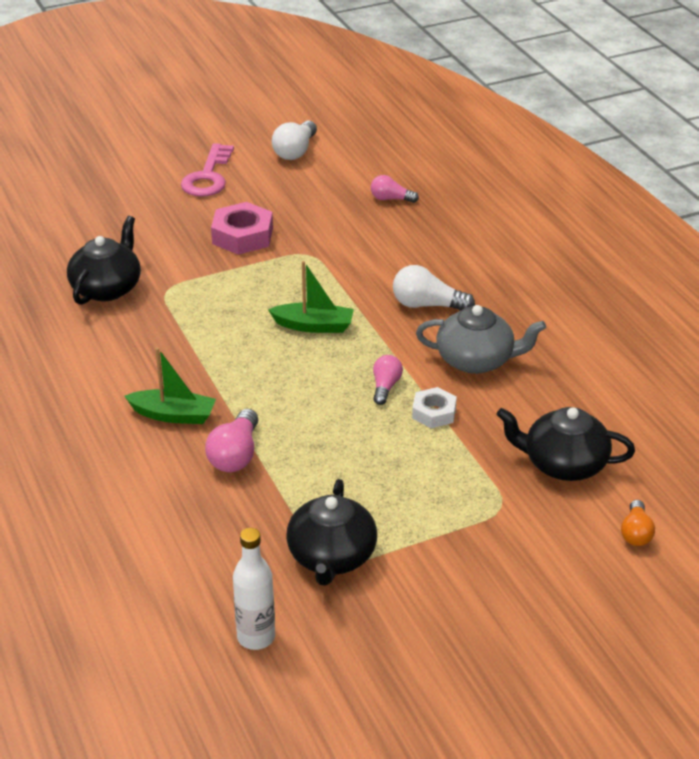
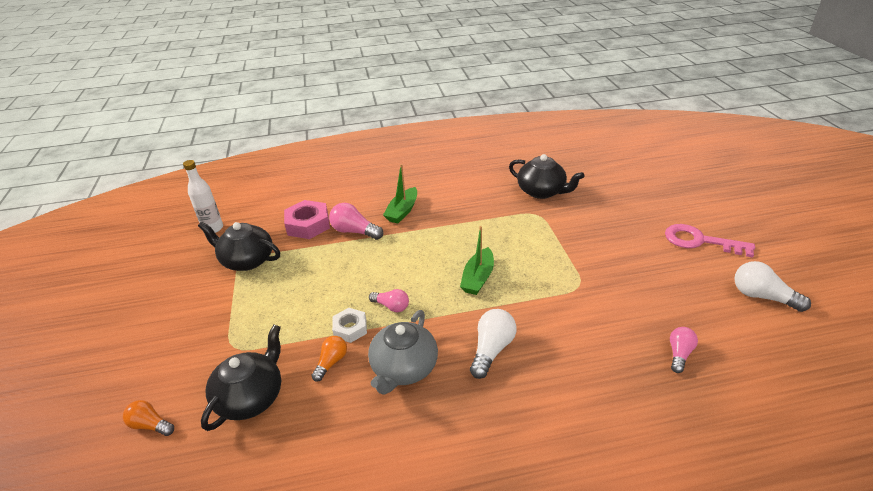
camera: 105 degrees right, 0 degrees up
(242, 236) = (607, 253): pink nut -> pink nut (308, 224)
(490, 415) = (331, 362): none -> orange light bulb

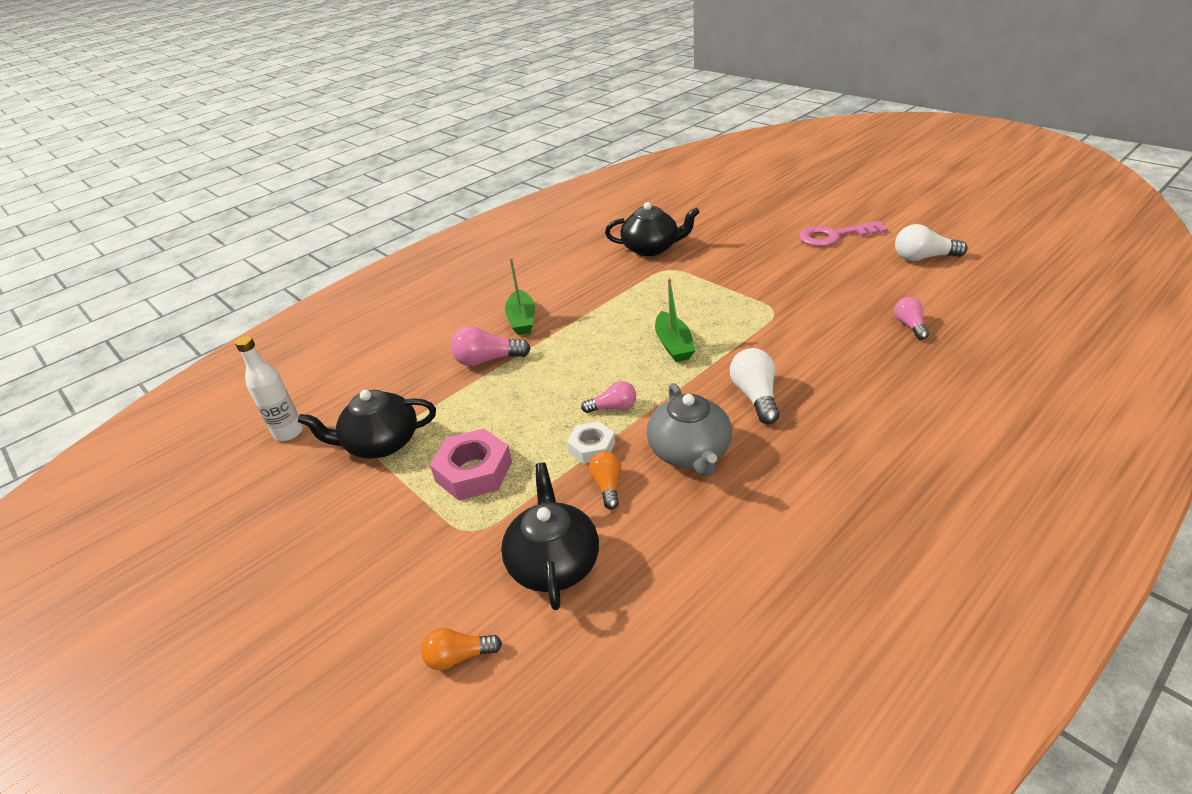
camera: 30 degrees left, 0 degrees up
(308, 224) = (420, 376): pink nut -> pink nut (474, 471)

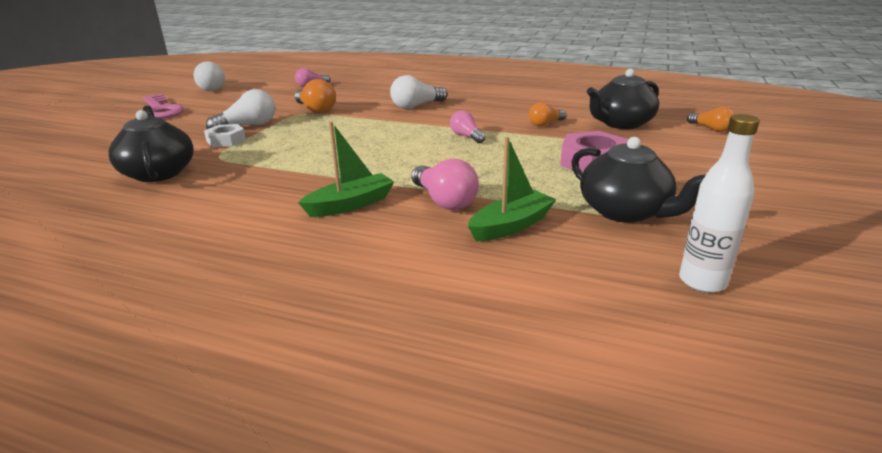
camera: 120 degrees left, 10 degrees down
(592, 447) = (516, 134): white nut -> white nut (226, 140)
(673, 345) = (366, 133): green boat -> green boat (511, 226)
(690, 452) = (489, 112): grey teapot -> none
(745, 281) = (248, 126): none -> white light bulb
(783, 321) = (316, 110): none -> orange light bulb

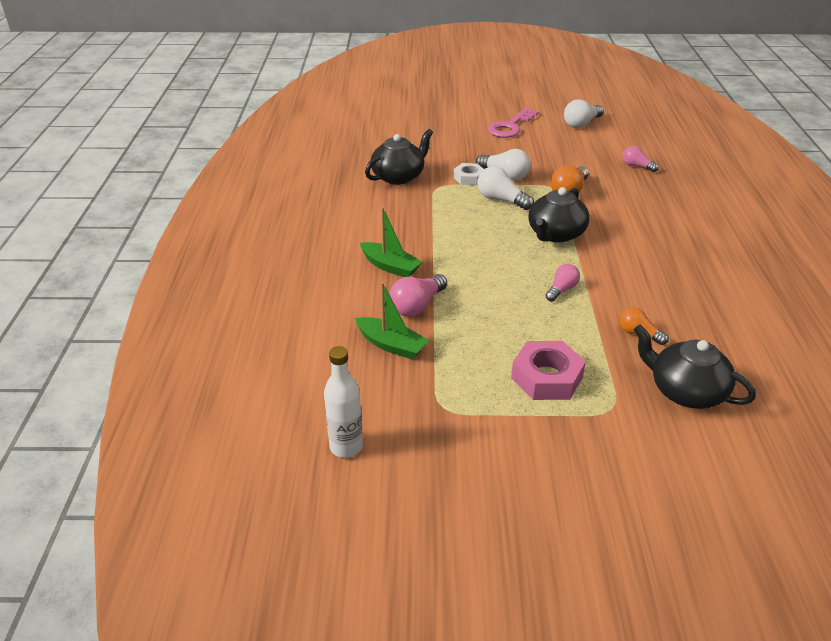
camera: 70 degrees right, 10 degrees up
(416, 106) = (627, 241): white light bulb -> white light bulb (501, 200)
(625, 212) = (444, 403): black teapot -> black teapot (555, 234)
(711, 129) = (729, 472): orange light bulb -> none

